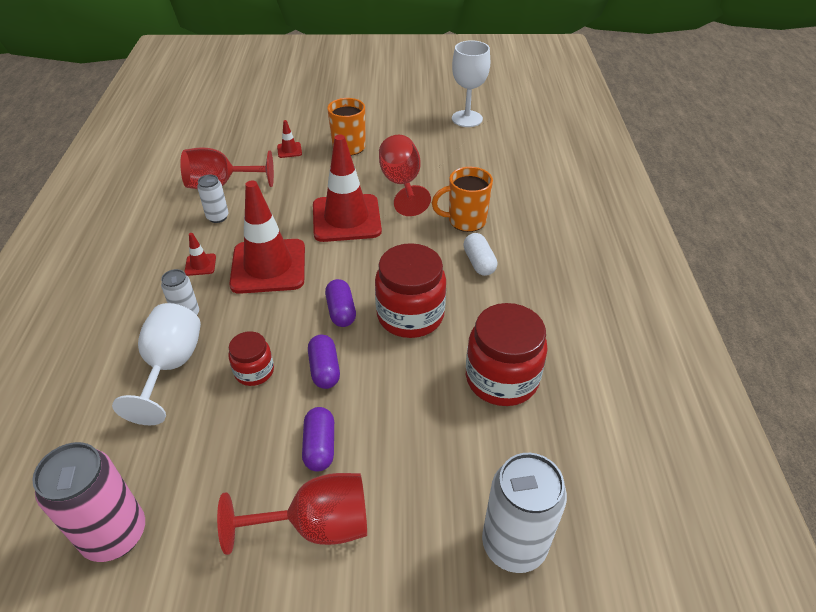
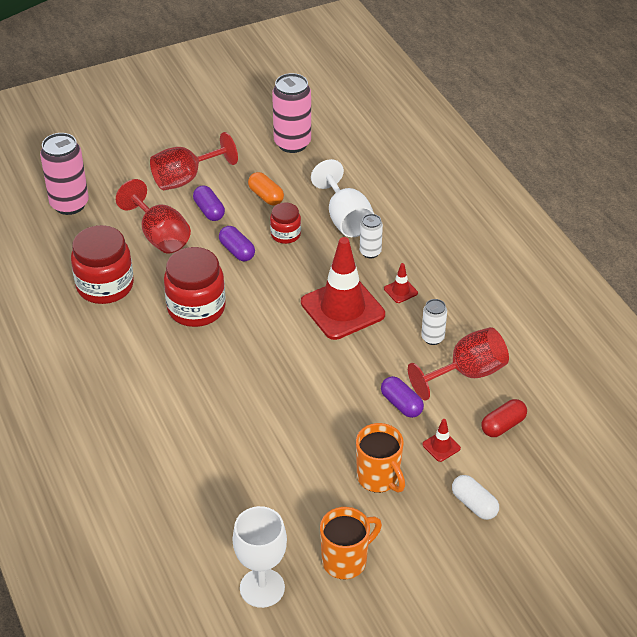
camera: 155 degrees right, 0 degrees up
(232, 441) = (266, 196): none -> orange capsule
(234, 149) = (503, 425): none -> red capsule
(341, 311) = (253, 293): purple capsule -> purple capsule (401, 404)
(346, 218) = (310, 379): red traffic cone -> none
(402, 184) = (282, 442): red goblet -> red goblet (160, 236)
(465, 221) = (191, 417): orange mug -> orange mug (346, 561)
(479, 262) = (159, 375): white capsule -> white capsule (474, 504)
(513, 545) = (69, 204): white can -> pink can

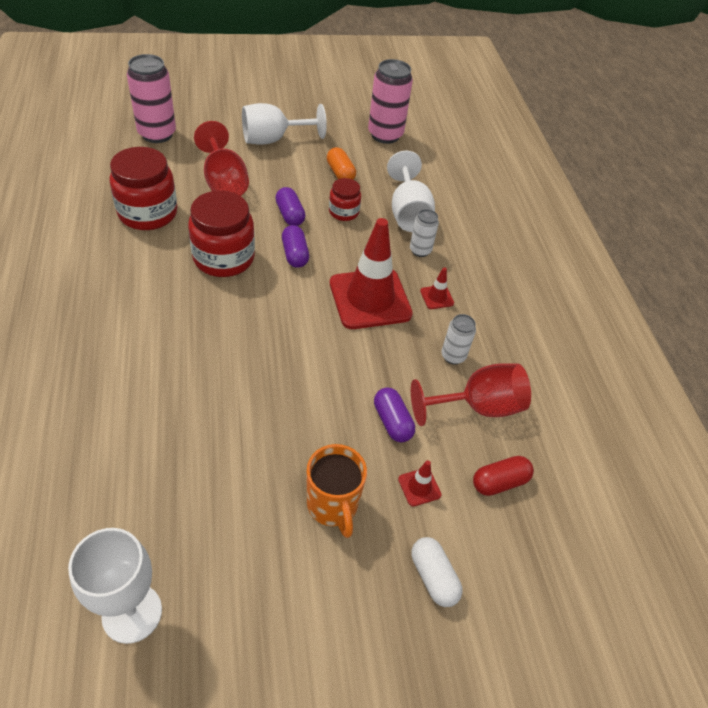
camera: 10 degrees right, 5 degrees up
(185, 178) = (273, 139): red goblet -> white goblet
(209, 211) = (281, 172): purple capsule -> purple capsule (295, 254)
(346, 561) = (249, 607): orange mug -> none

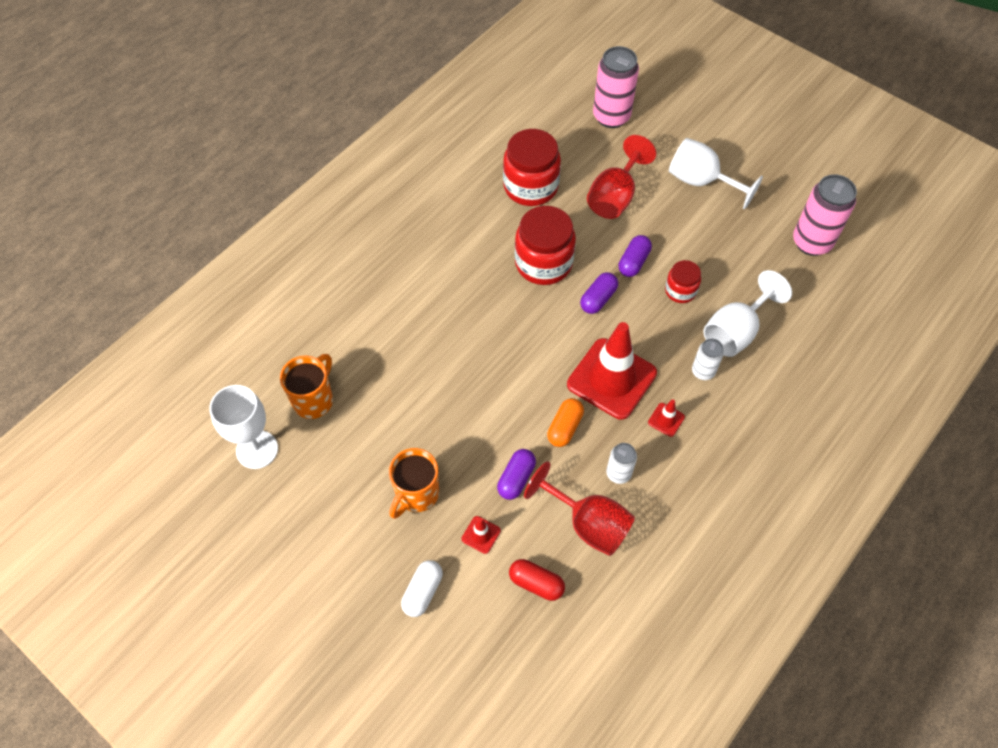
camera: 55 degrees right, 10 degrees up
(141, 515) = (314, 400): none -> orange mug
(340, 173) = (721, 253): orange capsule -> orange capsule (565, 427)

